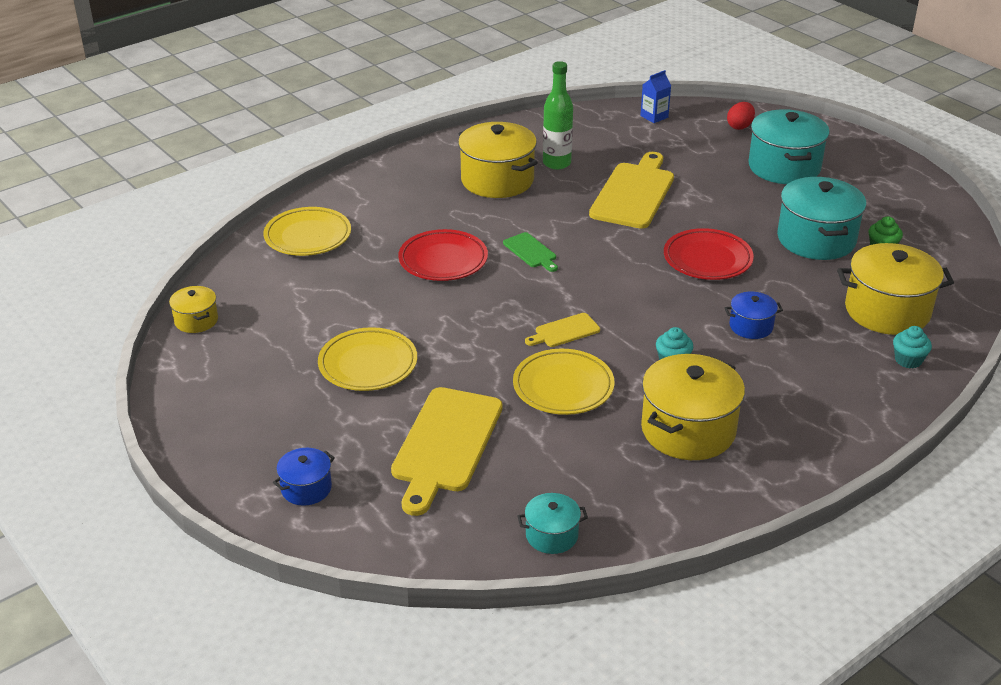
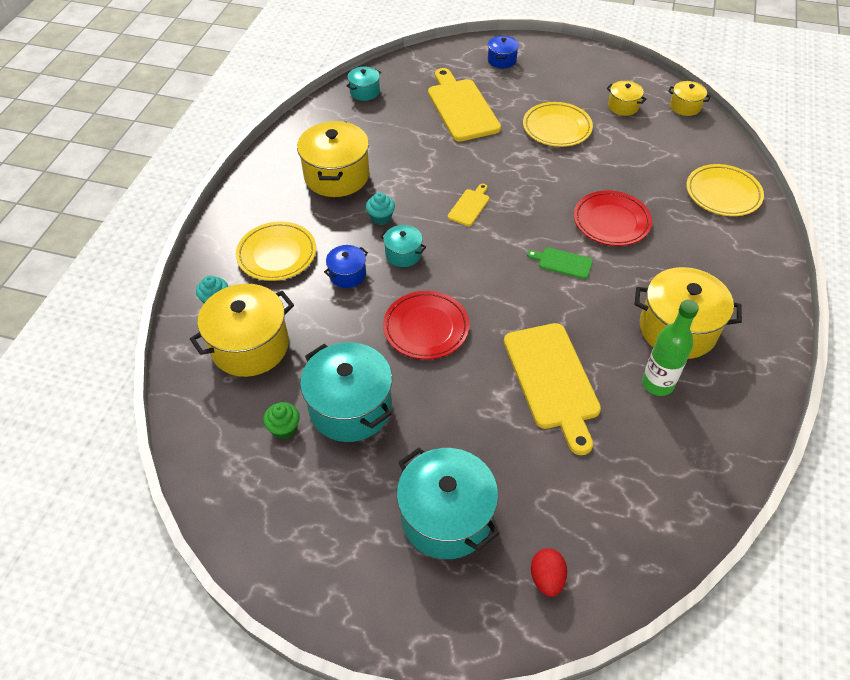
camera: 145 degrees right, 15 degrees up
(259, 352) = (623, 106): none -> yellow pot
(563, 387) = (432, 168): yellow plate -> yellow plate (277, 254)
(654, 116) = (651, 536): blue carton -> none
(678, 319) = (403, 254): none -> turquoise pot

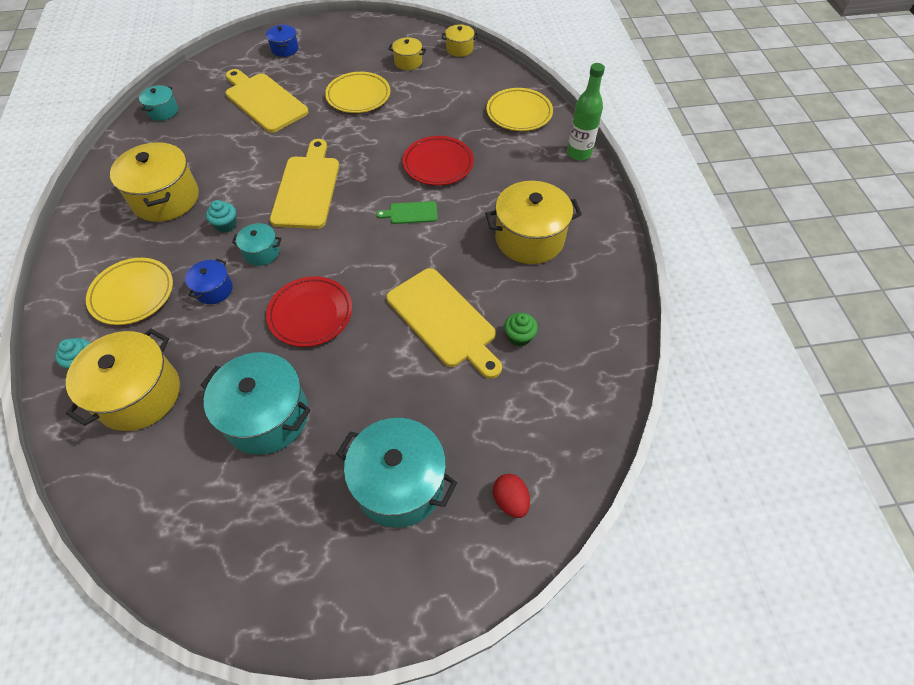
camera: 25 degrees left, 5 degrees up
(284, 428) = (207, 463): green cupcake -> green cupcake (519, 337)
(469, 206) = (307, 188): yellow cutting board -> yellow cutting board, size x2.09
(657, 384) = (532, 291): green bottle -> green bottle (579, 153)

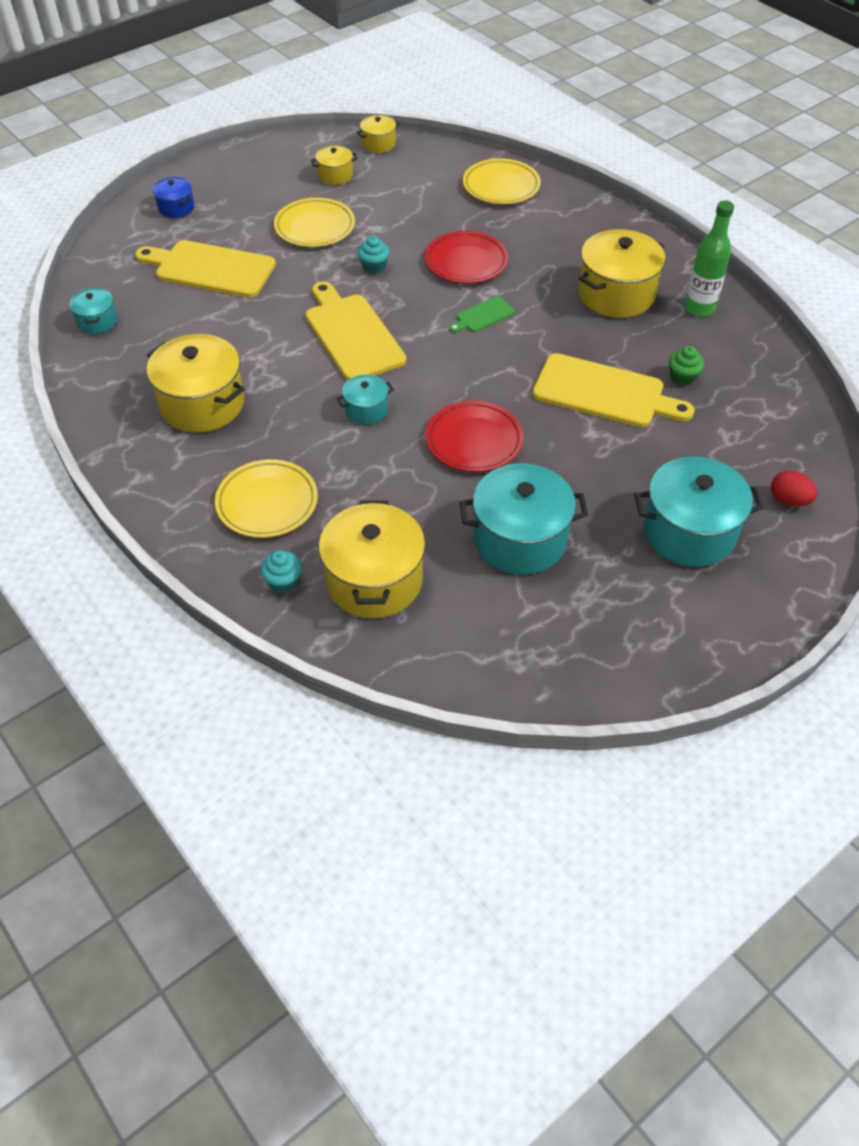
camera: 30 degrees left, 5 degrees down
(214, 289) = (352, 462): blue pot -> none
(226, 225) = (300, 401): turquoise cupcake -> turquoise cupcake (374, 267)
(579, 153) = (592, 203): green bottle -> green bottle (699, 308)

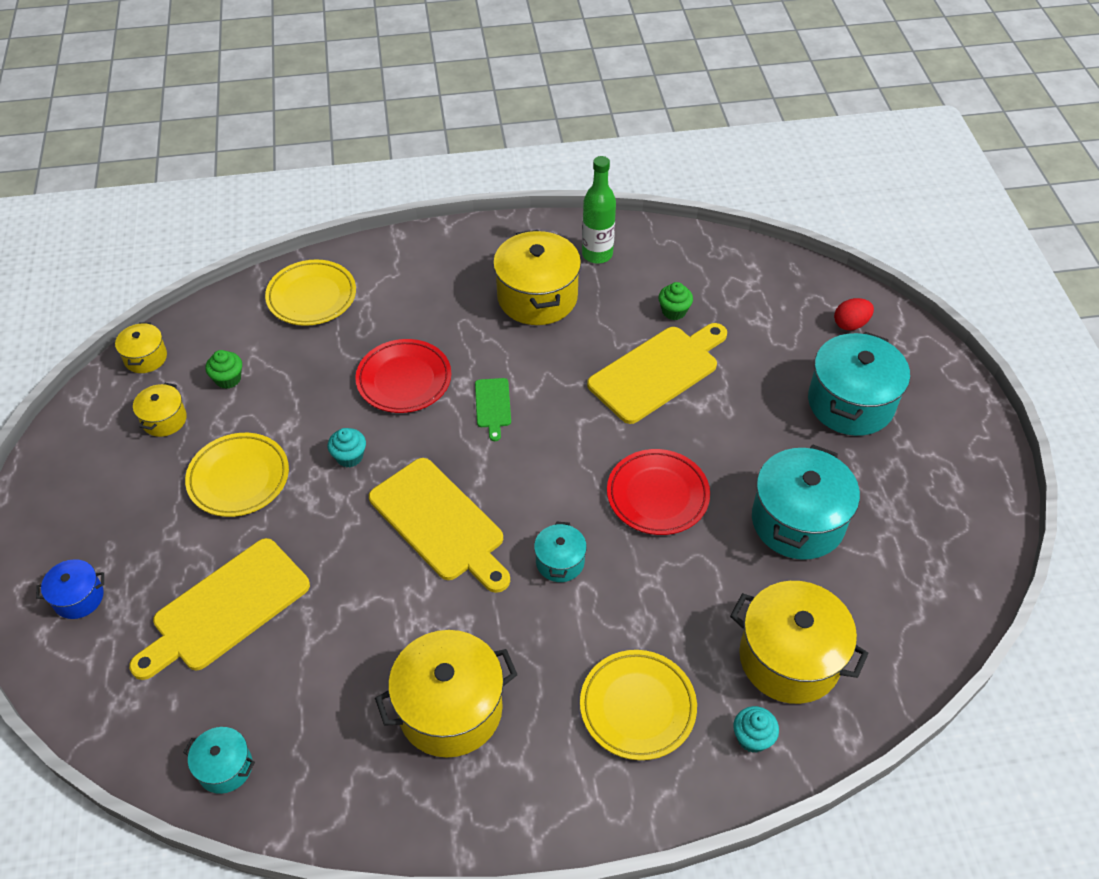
camera: 60 degrees left, 0 degrees up
(352, 334) = (440, 523): yellow cutting board -> yellow cutting board turned 135 degrees counterclockwise
(392, 185) = (228, 379): none -> green cupcake

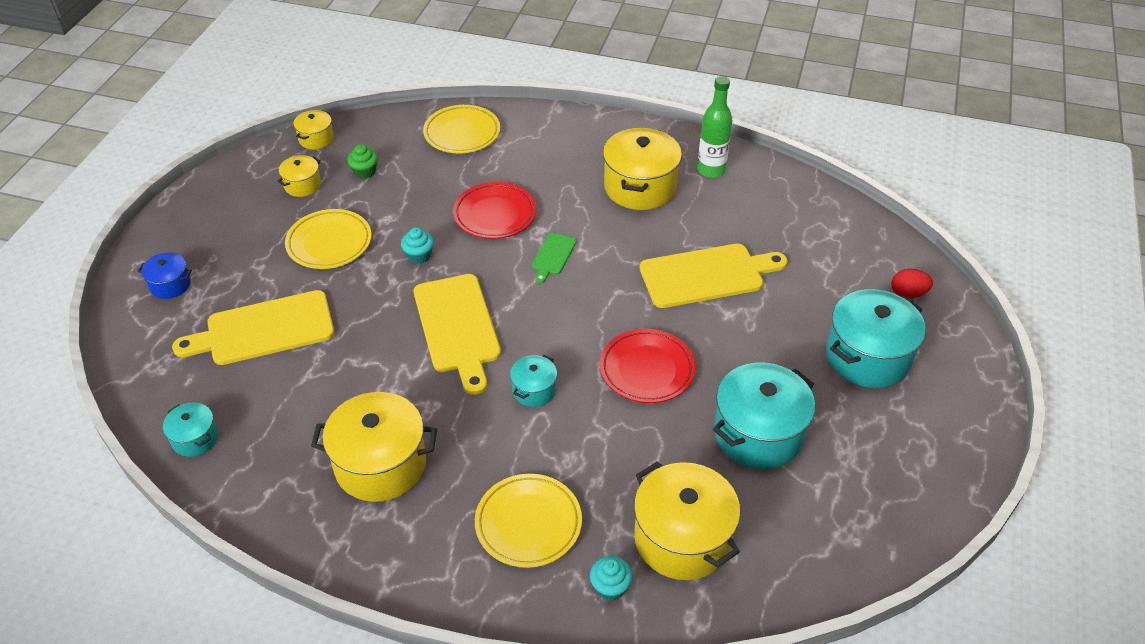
camera: 25 degrees right, 5 degrees down
(674, 311) = (750, 233): green cupcake -> none

